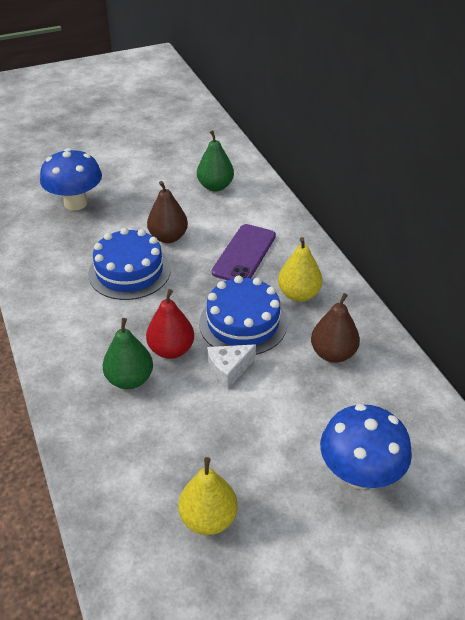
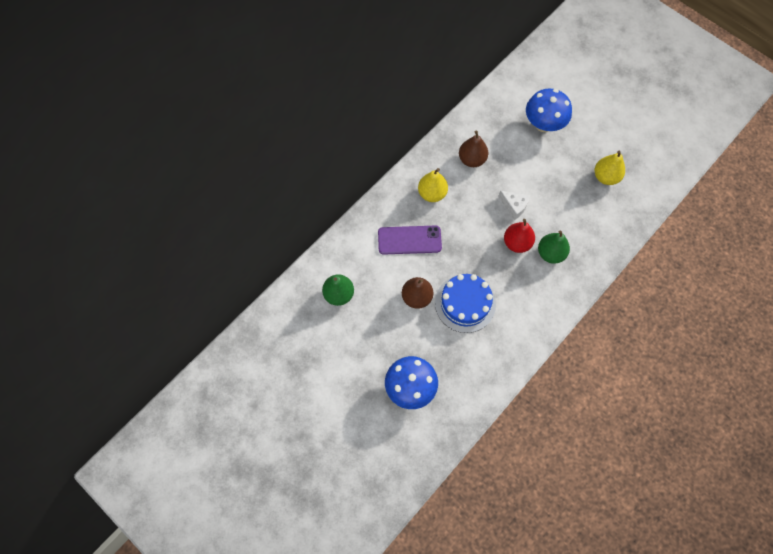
camera: 115 degrees left, 25 degrees up
(243, 323) = (474, 214): blue cake -> none

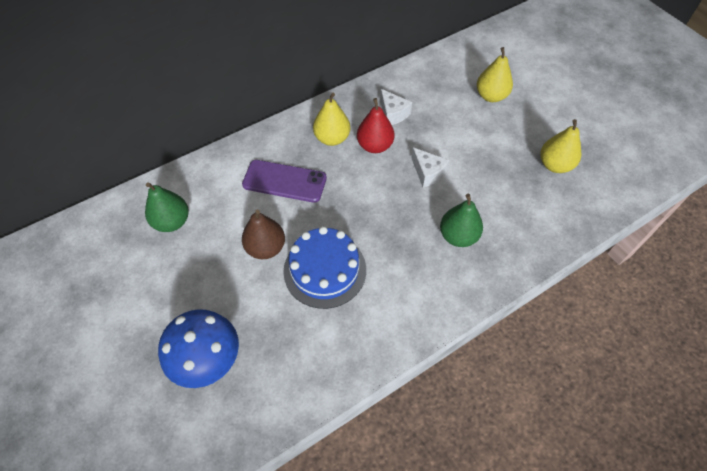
camera: 15 degrees right, 10 degrees down
(472, 159) = (393, 114): brown pear -> white cheese
(517, 243) = (417, 214): red pear -> red pear (375, 146)
(543, 124) = (491, 96): blue mushroom -> yellow pear

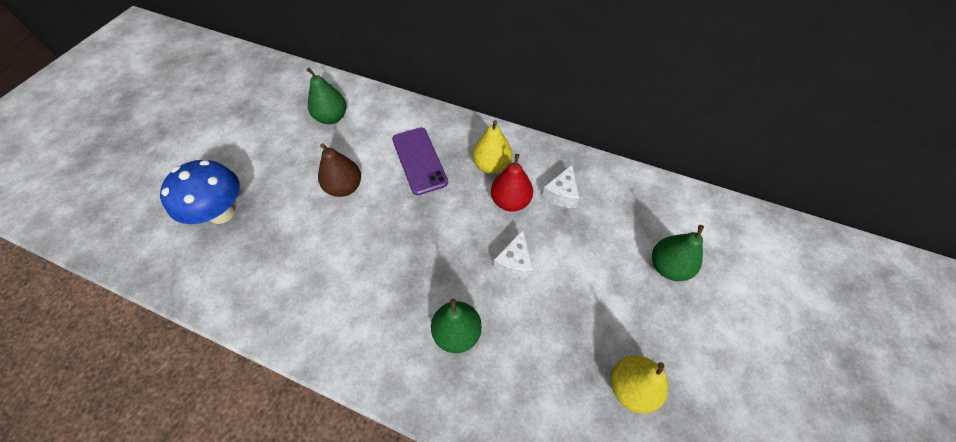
camera: 55 degrees right, 0 degrees up
(325, 270) = (347, 241): blue cake -> none
(491, 96) = (668, 267): yellow pear -> green pear

